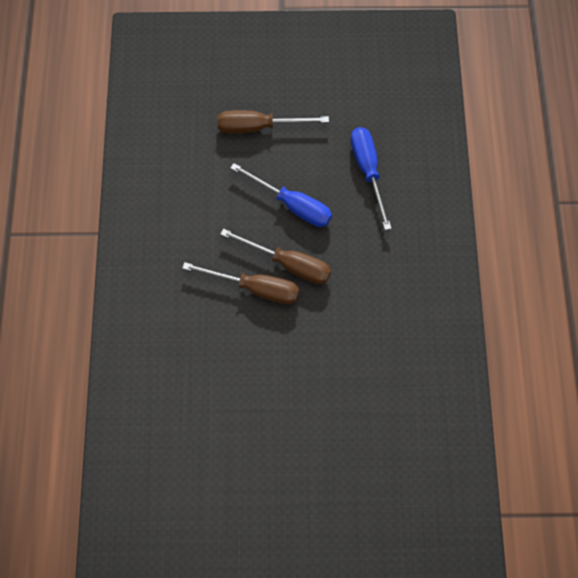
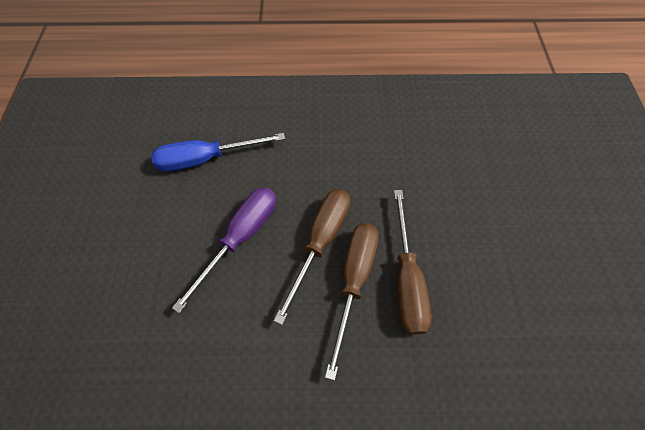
camera: 90 degrees left, 5 degrees down
(259, 127) = (119, 279): brown screwdriver -> brown screwdriver (406, 279)
(292, 205) = (241, 238): blue screwdriver -> purple screwdriver

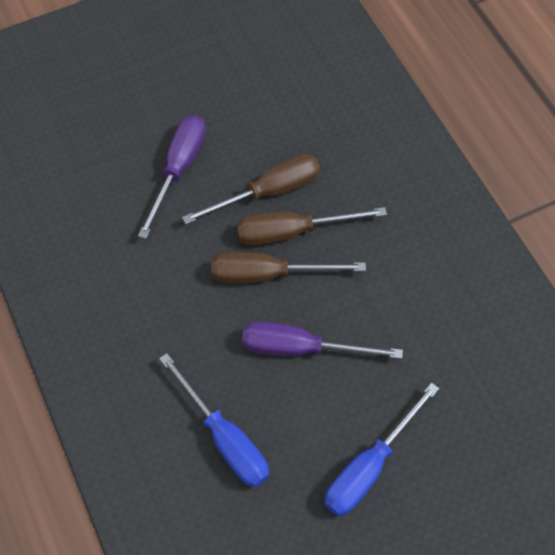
camera: 115 degrees left, 0 degrees up
(118, 243) = (369, 466): none -> blue screwdriver
(459, 213) = (179, 169): none -> purple screwdriver

